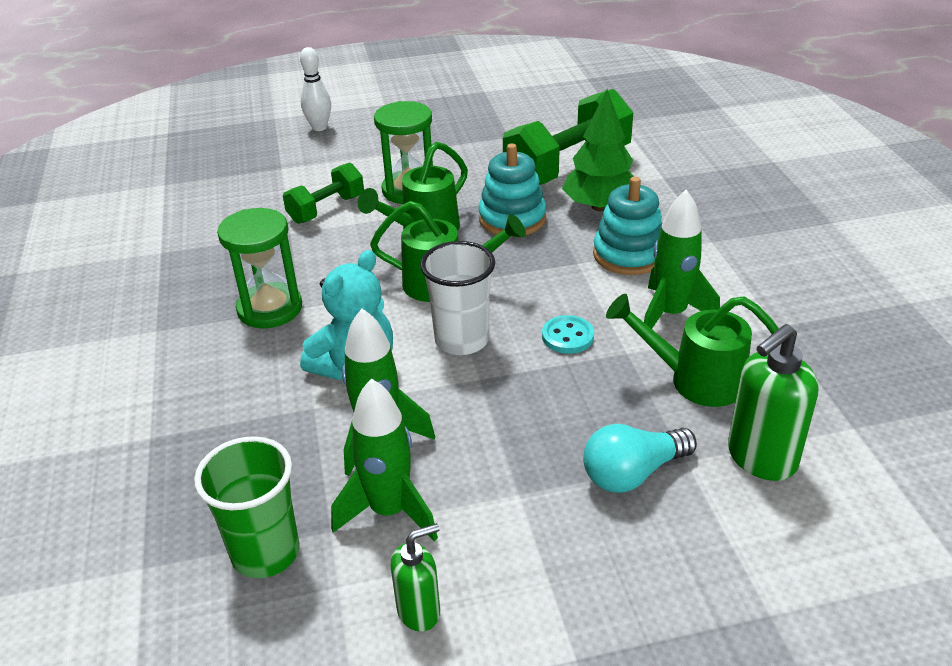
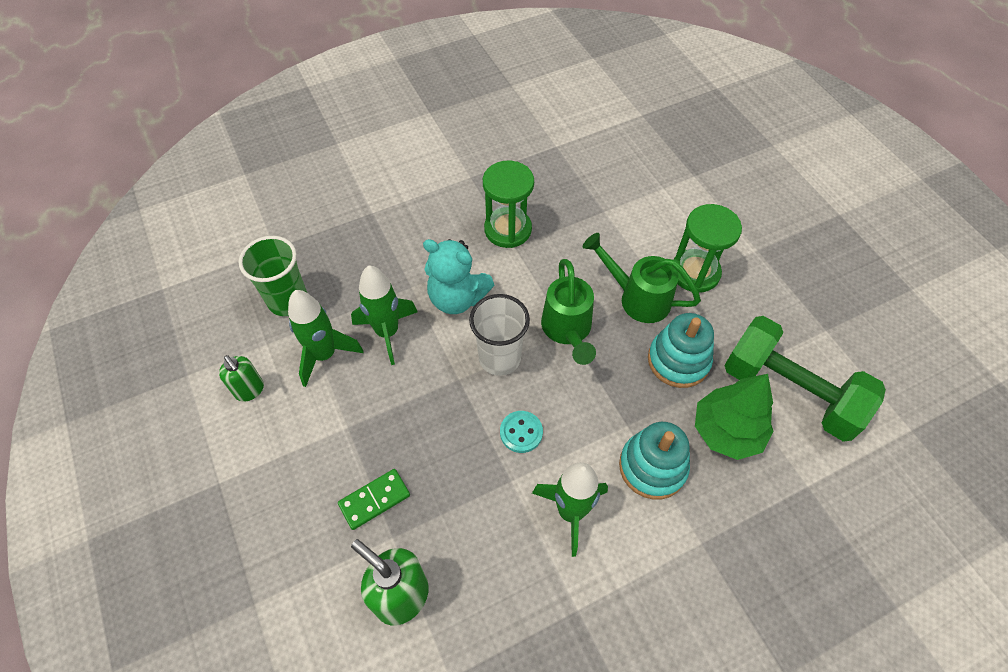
camera: 75 degrees right, 20 degrees up
(319, 127) = (771, 180): white bowling pin -> none
(326, 209) = (644, 224): green dumbbell -> none
(633, 473) = (374, 500): turquoise light bulb -> green domino
(695, 380) = (486, 539): green watering can -> none

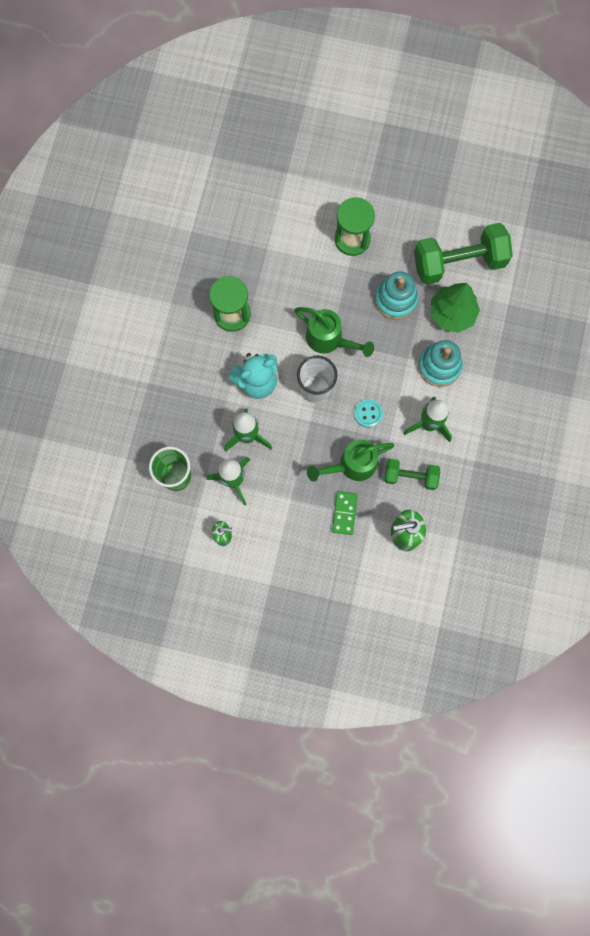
camera: 50 degrees left, 20 degrees up
(485, 543) = (410, 476): none -> green dumbbell
(637, 298) = (341, 285): green watering can -> green watering can (352, 465)

